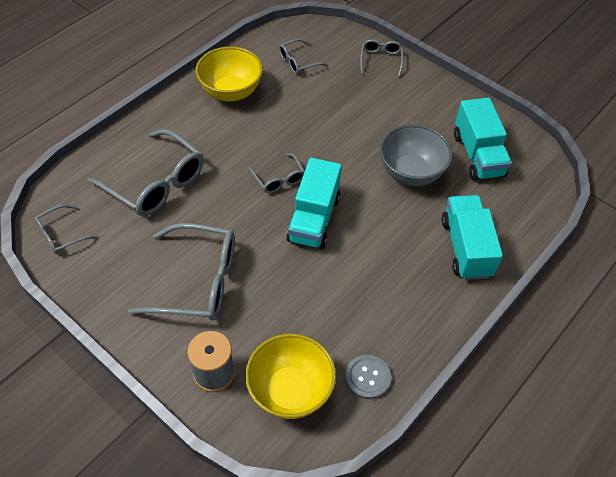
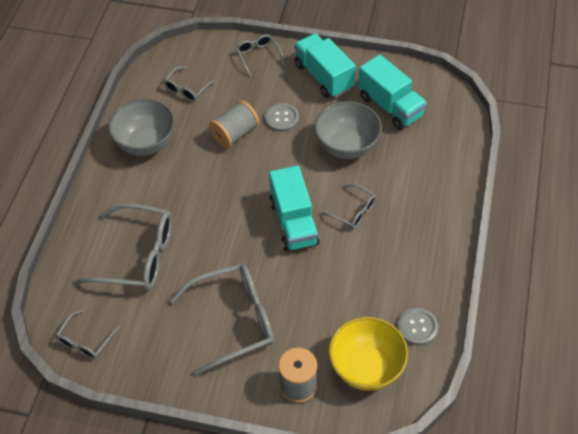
camera: 25 degrees left, 0 degrees up
(231, 92) = (146, 143): yellow bowl -> grey bowl
(279, 179) = (241, 202): grey glasses -> grey glasses (353, 211)
(314, 117) = (235, 134): none -> grey spool
(366, 122) = (282, 118): none -> grey button
(466, 248) = (428, 189): turquoise truck -> turquoise truck (324, 77)

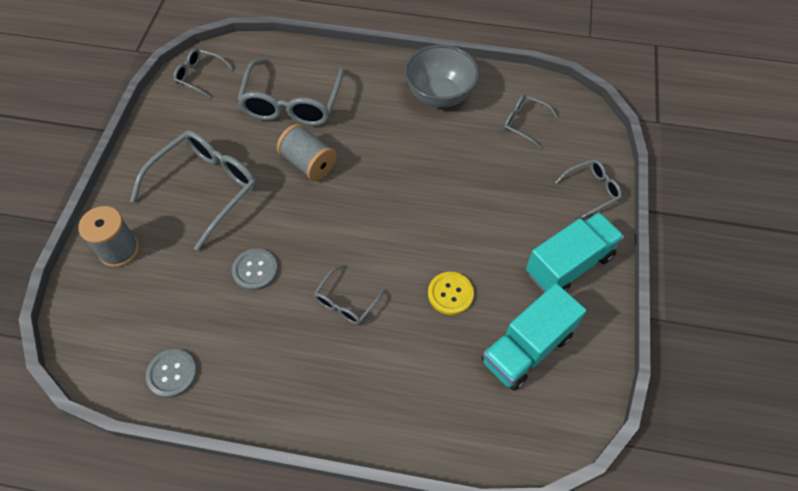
camera: 85 degrees right, 5 degrees up
(233, 321) = (205, 189): grey glasses -> grey glasses turned 120 degrees counterclockwise
(235, 134) = (460, 174): grey spool -> grey spool (308, 163)
(282, 118) = (490, 220): grey button -> grey button (255, 270)
(293, 222) = (330, 238): turquoise truck -> none
(347, 146) = (450, 294): grey bowl -> yellow button
(366, 368) = (128, 316): yellow bowl -> none

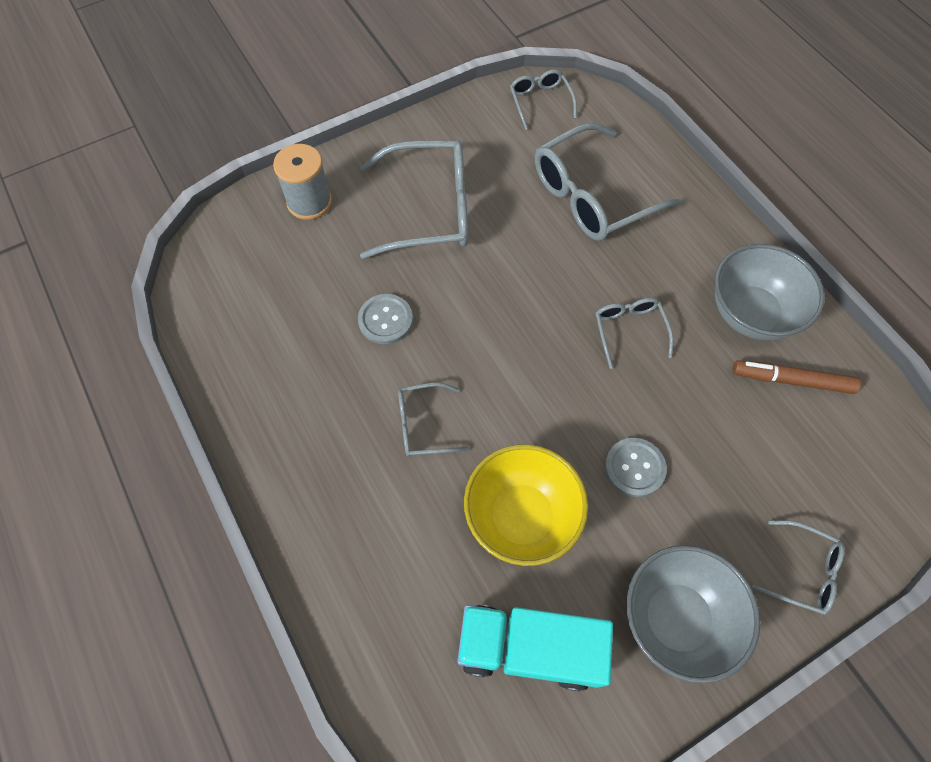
camera: 50 degrees right, 5 degrees up
(172, 374) = (232, 342): grey button -> grey button (634, 468)
(308, 163) = (540, 266): grey spool -> none
(450, 294) = (521, 517): yellow button -> yellow bowl
(492, 110) = (792, 380): none -> brown marker
(524, 123) = (812, 427): grey glasses -> grey glasses (629, 330)
(569, 265) = (676, 619): turquoise truck -> grey bowl

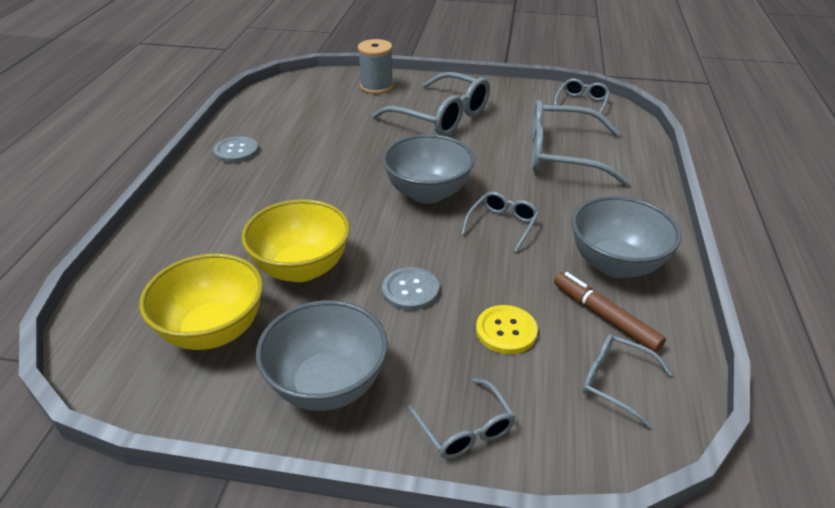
camera: 40 degrees right, 25 degrees down
(385, 320) = (349, 146): grey button -> grey button (236, 151)
(424, 425) = (306, 197): grey glasses -> grey glasses (615, 382)
(528, 335) = (427, 193): none -> grey bowl
(529, 648) = (213, 330): turquoise truck -> yellow bowl
(742, 452) = (506, 331): none -> yellow button

